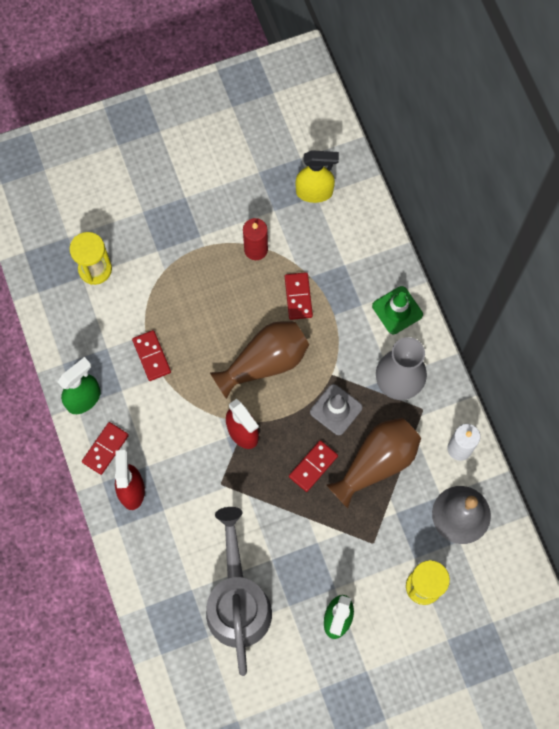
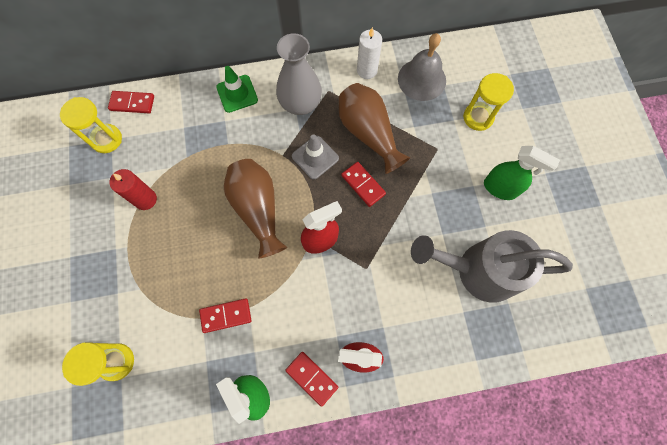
camera: 80 degrees left, 0 degrees up
(298, 297) = (202, 170): red domino -> red domino (132, 103)
(314, 192) = (106, 139): yellow spray bottle -> yellow hourglass

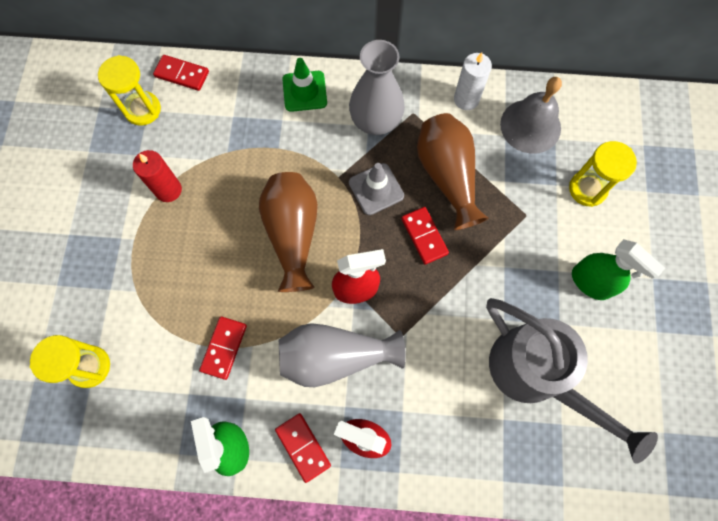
camera: 15 degrees right, 0 degrees up
(226, 316) = (224, 348): red domino -> red domino turned 75 degrees counterclockwise
(318, 298) = (335, 357): none -> grey vase
(478, 270) = (536, 375): grey watering can -> grey watering can turned 150 degrees counterclockwise

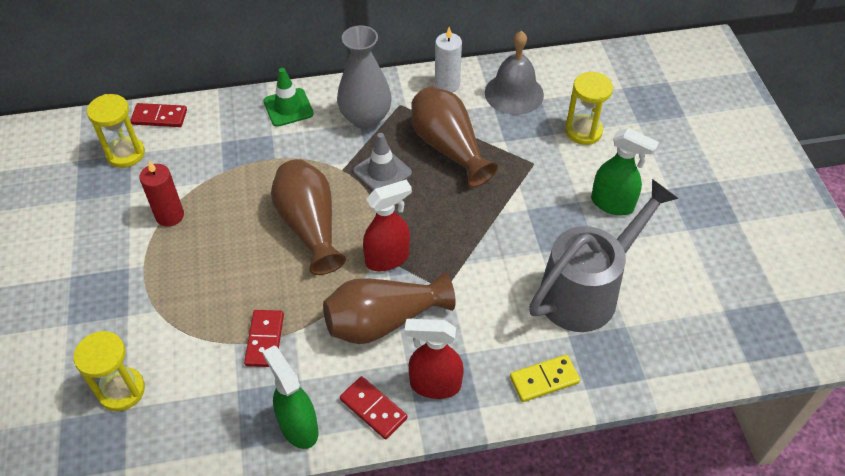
camera: 15 degrees left, 20 degrees down
(335, 357) = (383, 321): grey vase -> brown vase
(424, 236) = (441, 200): red domino -> none
(467, 460) = (544, 379): none -> yellow domino
(536, 375) = (587, 290): grey watering can -> grey watering can turned 75 degrees counterclockwise

